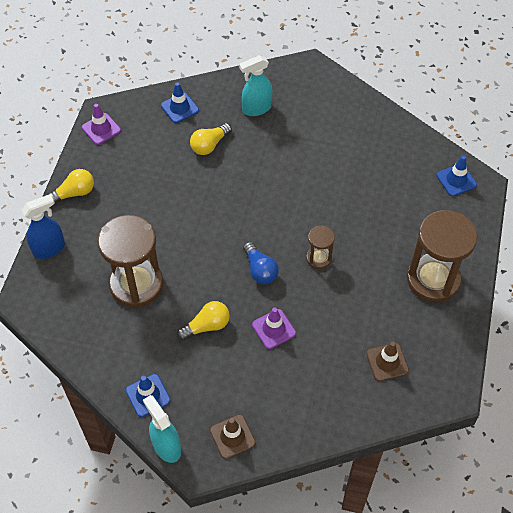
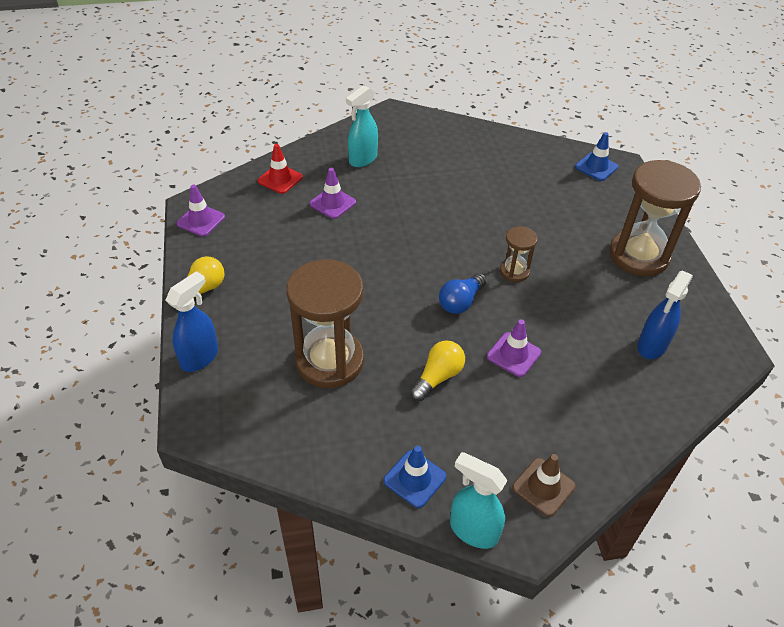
camera: 25 degrees left, 10 degrees down
(179, 108) = (280, 179): blue traffic cone -> red traffic cone
(209, 145) = (332, 203): yellow light bulb -> purple traffic cone
(260, 270) = (461, 302): blue light bulb -> blue light bulb turned 90 degrees clockwise
(387, 362) = (652, 346): brown traffic cone -> blue spray bottle

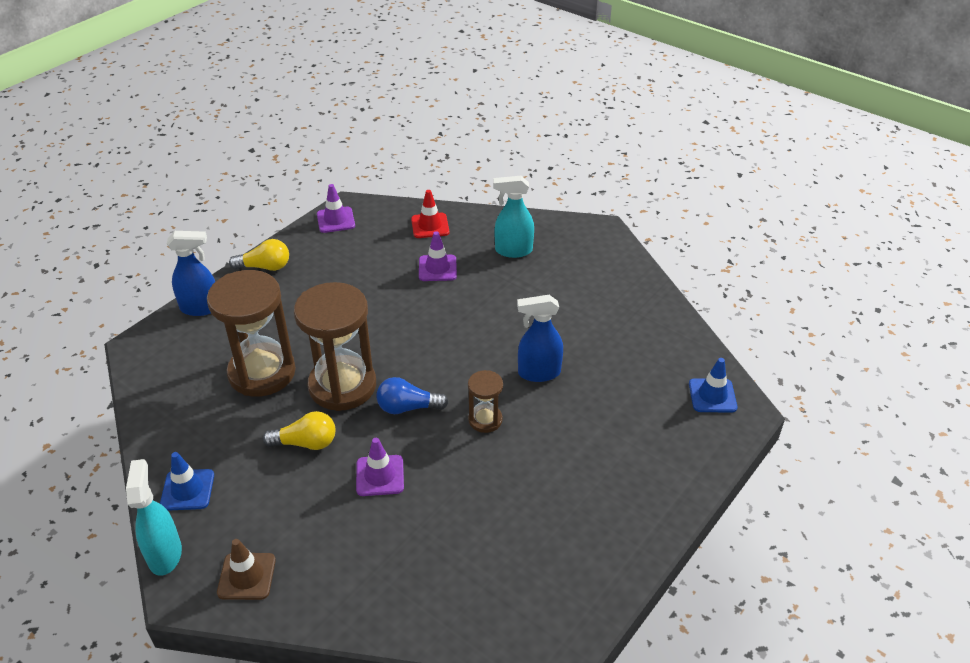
camera: 50 degrees right, 5 degrees down
(638, 255) = (615, 495): brown hourglass -> brown hourglass (342, 386)
(652, 346) = (495, 569): blue spray bottle -> blue spray bottle (538, 373)

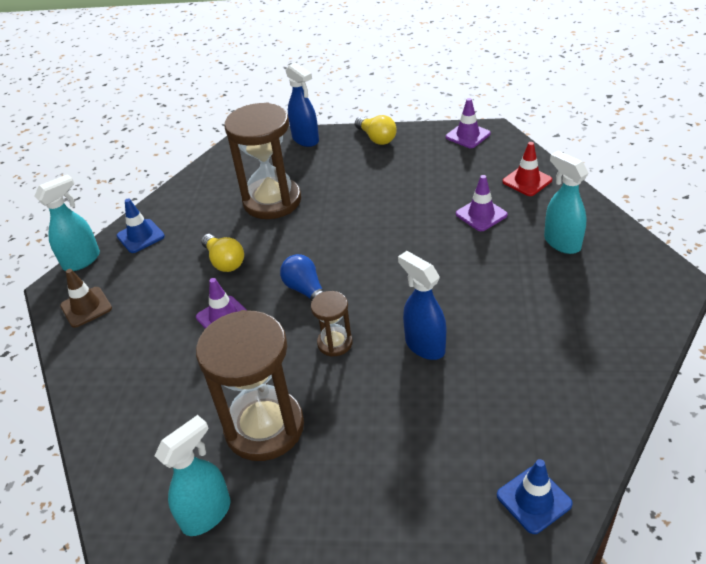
camera: 60 degrees right, 0 degrees up
(342, 386) = (296, 245): brown hourglass -> brown hourglass (264, 427)
(586, 579) = (207, 514): none -> turquoise spray bottle

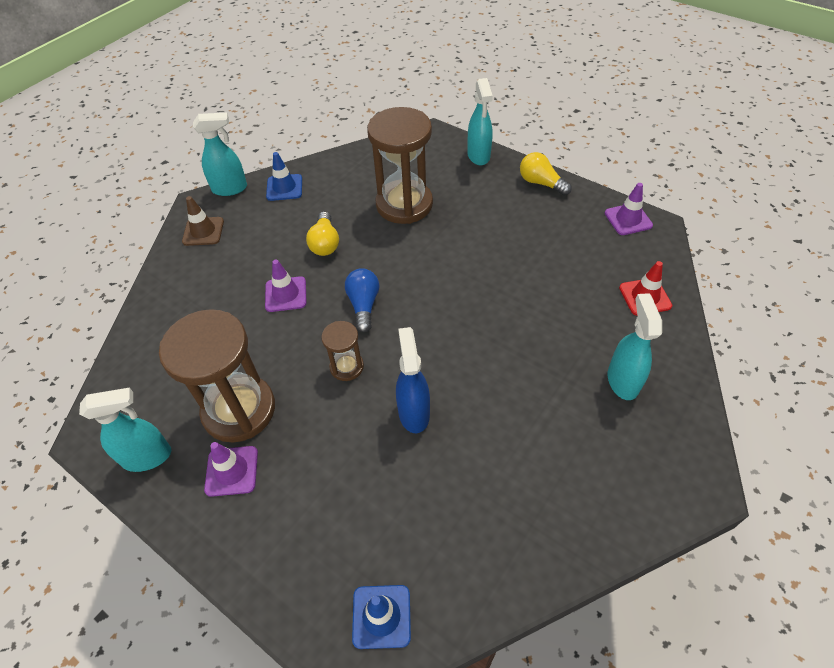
camera: 30 degrees right, 10 degrees up
(305, 139) = (478, 156): blue spray bottle -> turquoise spray bottle
(377, 138) = (541, 183): yellow light bulb -> yellow light bulb turned 135 degrees clockwise
(481, 214) = (570, 310): purple traffic cone -> purple traffic cone (232, 471)

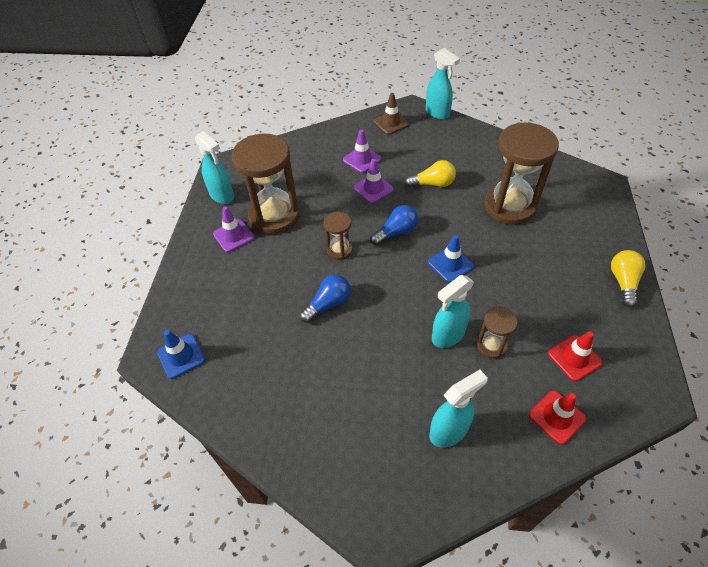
camera: 60 degrees right, 0 degrees up
(284, 188) = (463, 136): blue traffic cone -> blue traffic cone (450, 264)
(325, 243) = (432, 184): yellow light bulb -> yellow light bulb turned 150 degrees counterclockwise
(414, 412) = (328, 304): blue spray bottle -> blue light bulb
(478, 156) = (611, 225): turquoise spray bottle -> turquoise spray bottle (447, 335)
(550, 302) = (491, 345): none -> brown hourglass
(595, 254) = (574, 358): none -> red traffic cone
(628, 219) = (644, 368): purple traffic cone -> purple traffic cone (362, 159)

